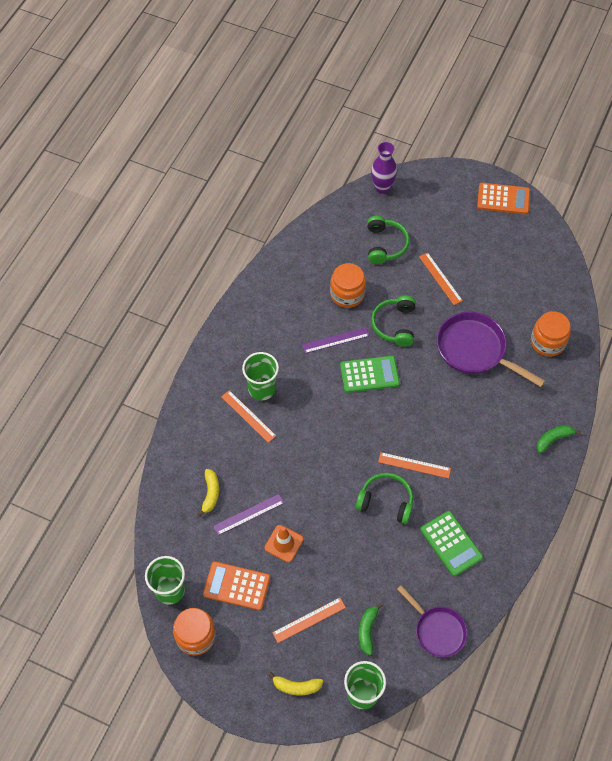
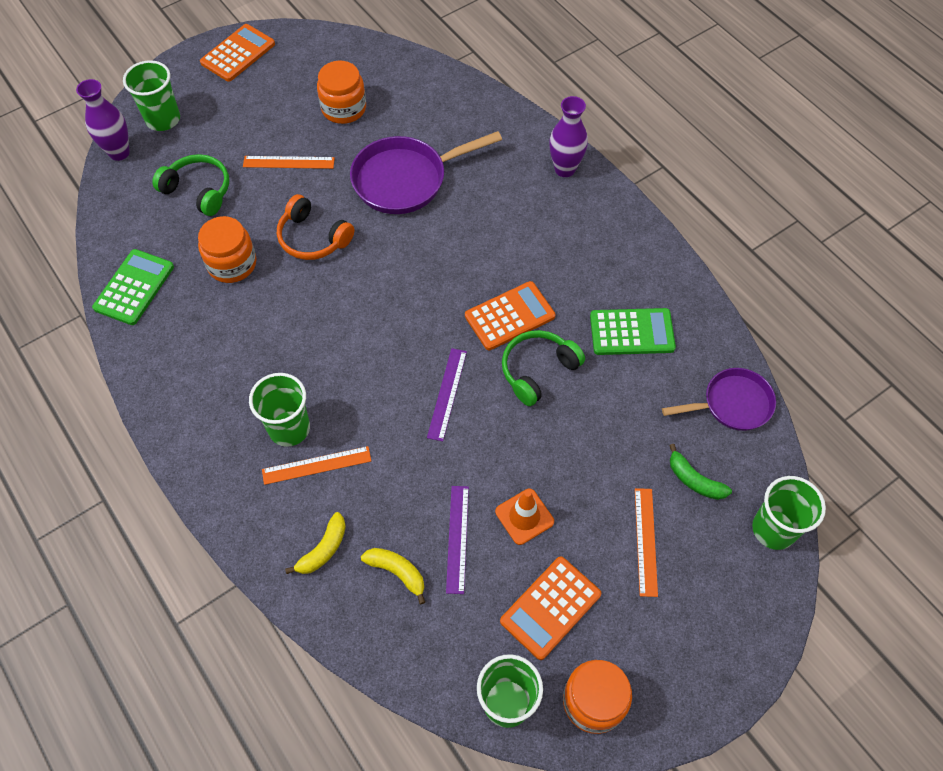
camera: 60 degrees left, 0 degrees up
(296, 687) = (728, 604): yellow banana -> yellow banana (323, 549)
(335, 340) = (285, 309): purple ruler -> purple ruler (447, 394)
(369, 374) = (358, 298): green calculator -> green calculator (134, 287)
(395, 325) = (313, 238): green headphones -> orange headphones
(414, 465) = (509, 316): orange ruler -> orange calculator
(422, 193) = (163, 119): none -> green cup
(547, 342) = (445, 111): orange jar -> orange jar (344, 108)
(553, 439) = (565, 169): green banana -> purple vase

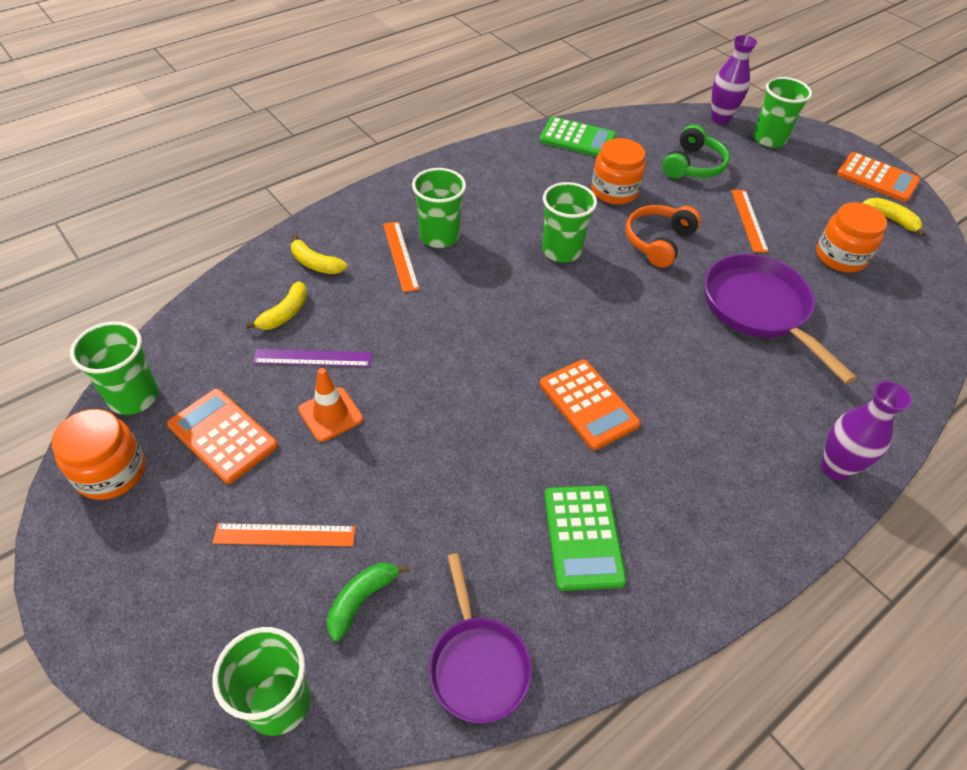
camera: 85 degrees right, 10 degrees down
(298, 60) = (891, 220): none -> yellow banana
(320, 319) = (561, 251): none -> green cup
(447, 394) = (481, 348): purple ruler -> none
(538, 370) = (515, 431): green headphones -> none

